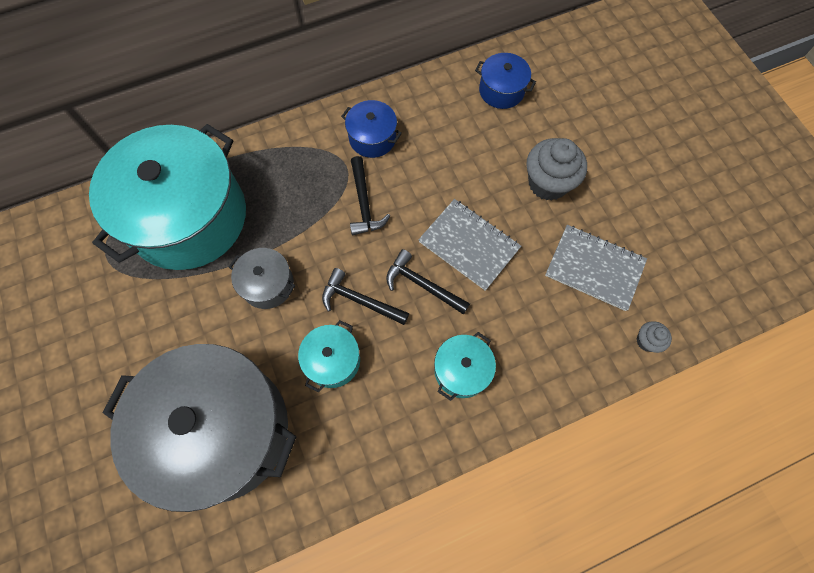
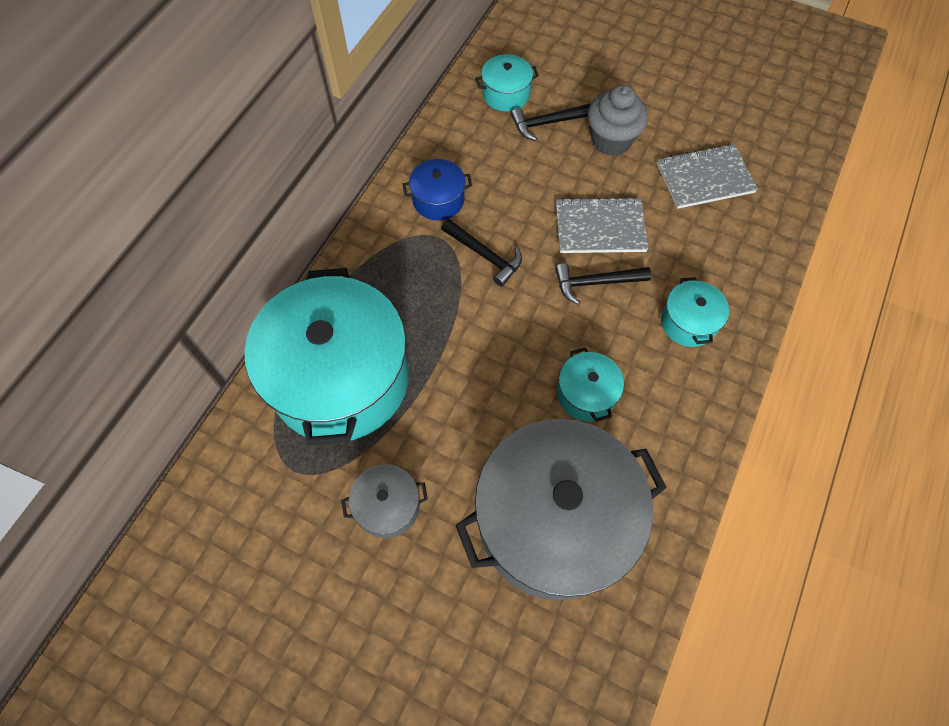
camera: 40 degrees left, 5 degrees down
(268, 284) = (471, 378): grey pot -> grey pot (388, 506)
(360, 300) = (560, 332): black hammer -> black hammer (548, 123)
(501, 91) = (506, 94): blue pot -> turquoise pot
(647, 341) = (788, 202): grey cupcake -> none

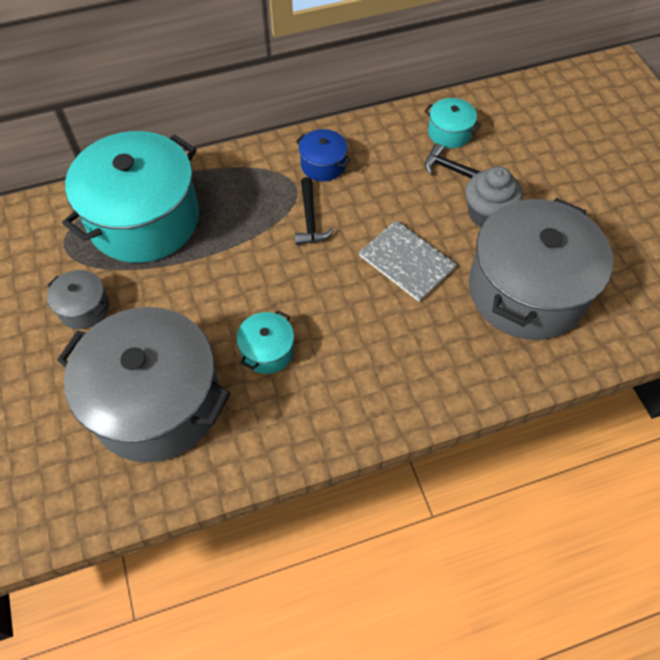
camera: 45 degrees right, 5 degrees down
(595, 283) = (359, 292): black hammer -> none
(688, 322) = (390, 369): turquoise pot -> none
(705, 178) = (526, 290): grey notebook -> grey pot

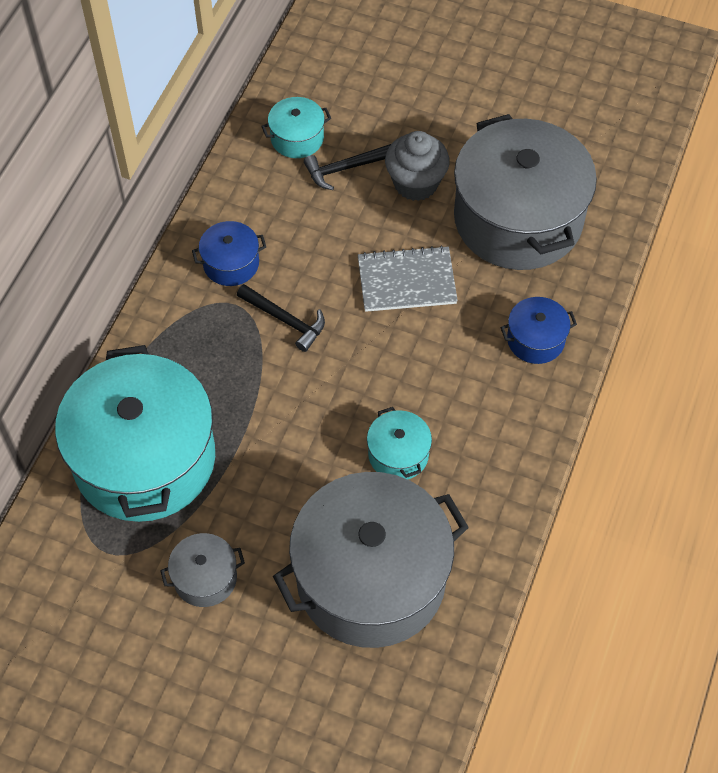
camera: 50 degrees left, 0 degrees up
(440, 370) = (535, 340): none -> blue pot

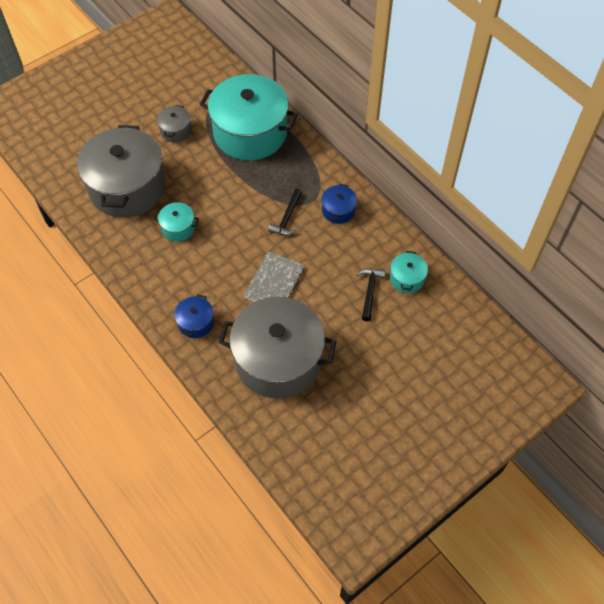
camera: 120 degrees right, 0 degrees up
(285, 320) = (287, 218): black hammer -> black hammer turned 45 degrees counterclockwise
(415, 183) = (337, 321): grey cupcake -> none

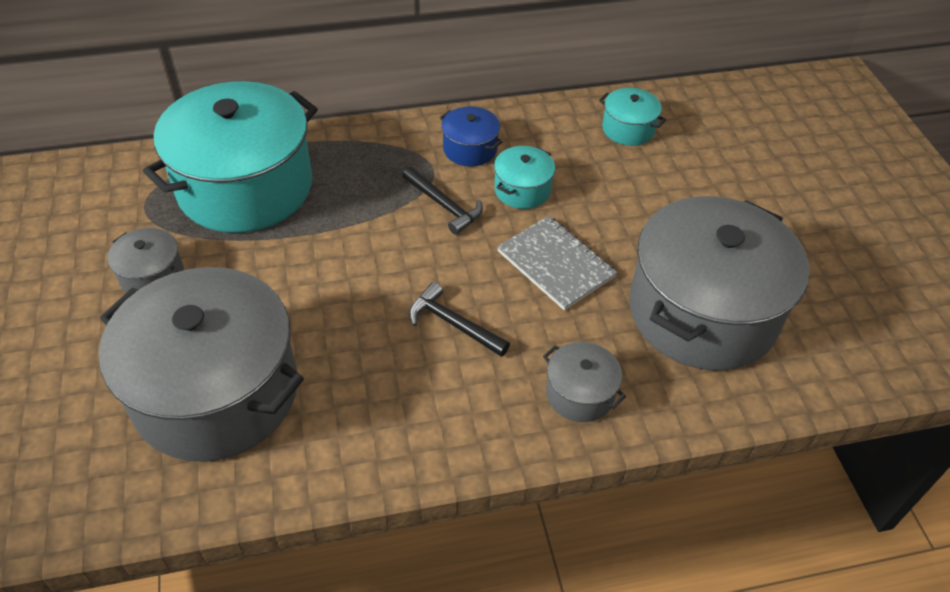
camera: 65 degrees left, 10 degrees down
(178, 228) = (365, 347): turquoise pot -> turquoise pot (522, 190)
(196, 322) = (580, 394): blue pot -> grey pot
(370, 291) = (630, 170): black hammer -> black hammer (453, 324)

